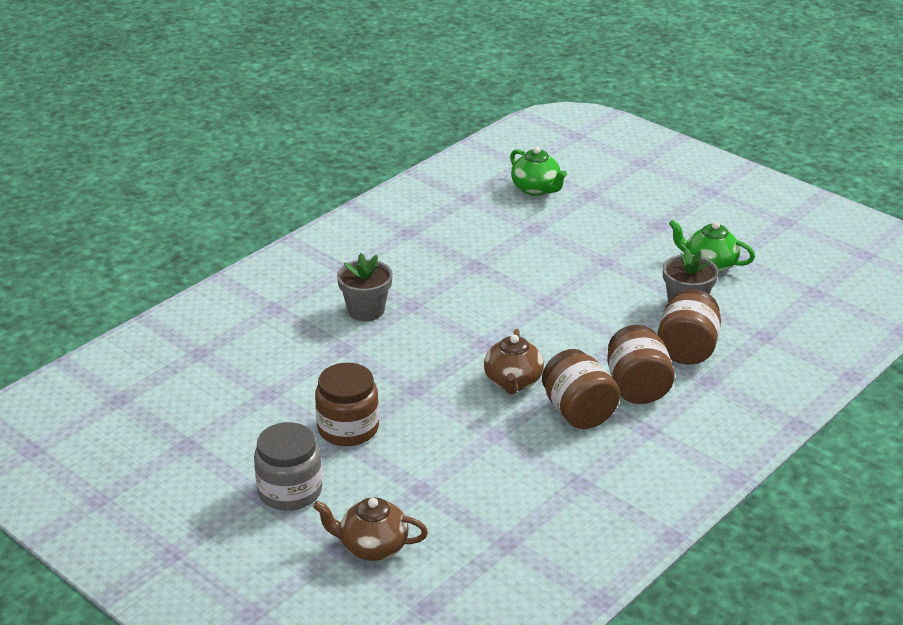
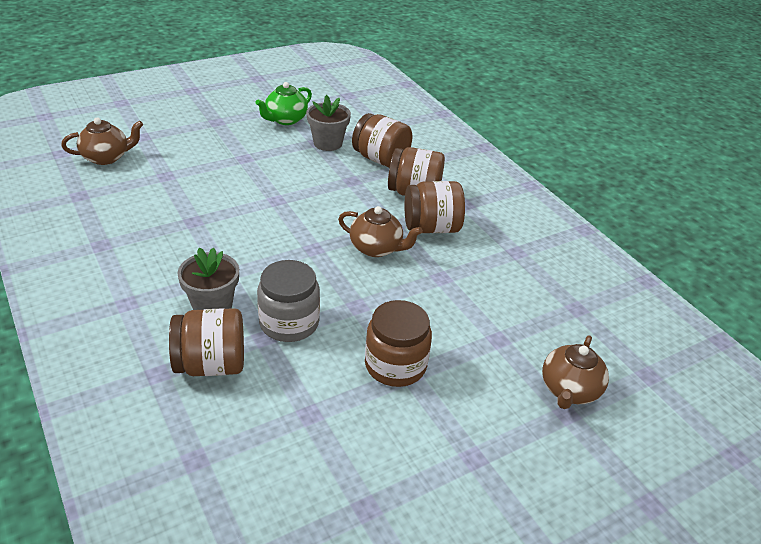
camera: 75 degrees left, 5 degrees up
(290, 491) = (476, 431): grey jar -> grey jar (289, 323)
(297, 330) = (211, 364): none -> brown jar
(536, 189) = (106, 157): green teapot -> brown teapot

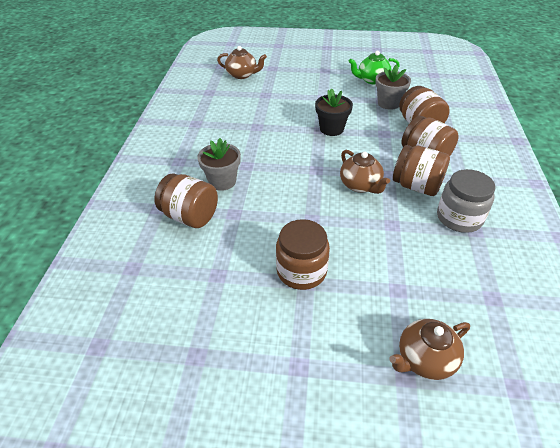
camera: 40 degrees right, 5 degrees up
(289, 194) = (331, 129): none -> black flower pot
(289, 323) = (257, 211): grey jar -> grey jar (459, 218)

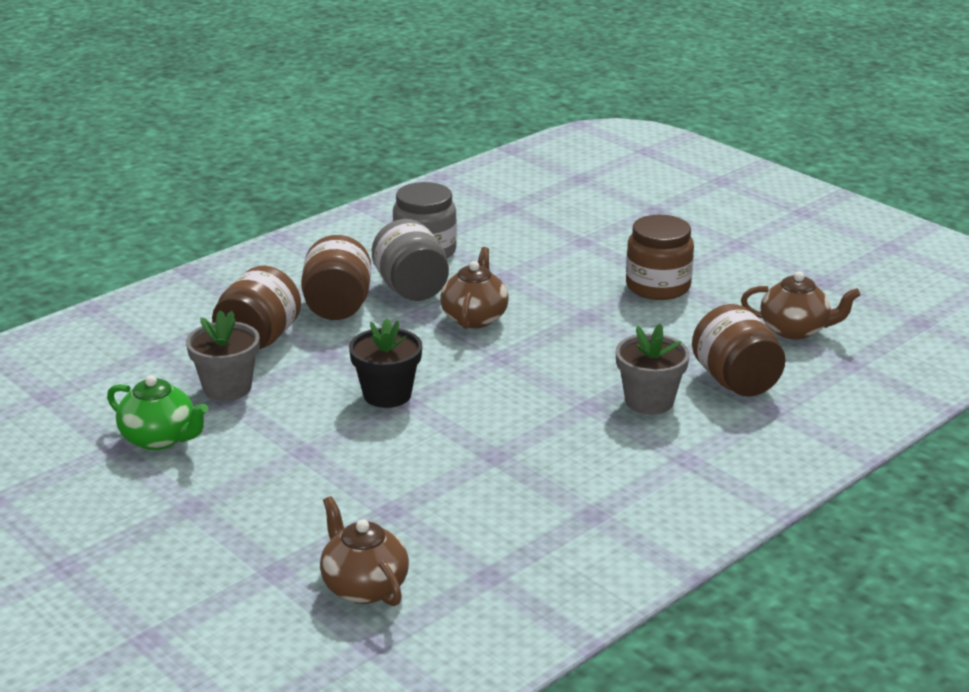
camera: 140 degrees left, 15 degrees down
(416, 186) = (411, 289): brown jar -> grey jar
(424, 359) = (626, 209): brown teapot -> brown teapot (795, 330)

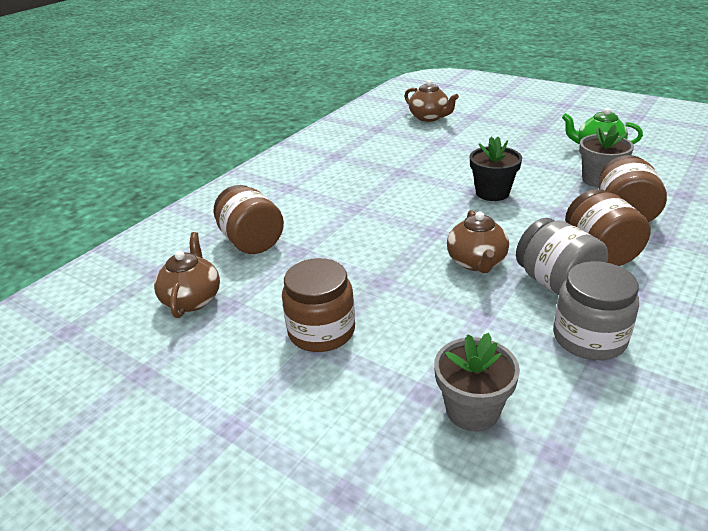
camera: 170 degrees right, 5 degrees up
(649, 401) = (314, 217): grey flower pot -> grey flower pot (472, 410)
(795, 330) = (192, 299): brown teapot -> brown teapot turned 90 degrees clockwise

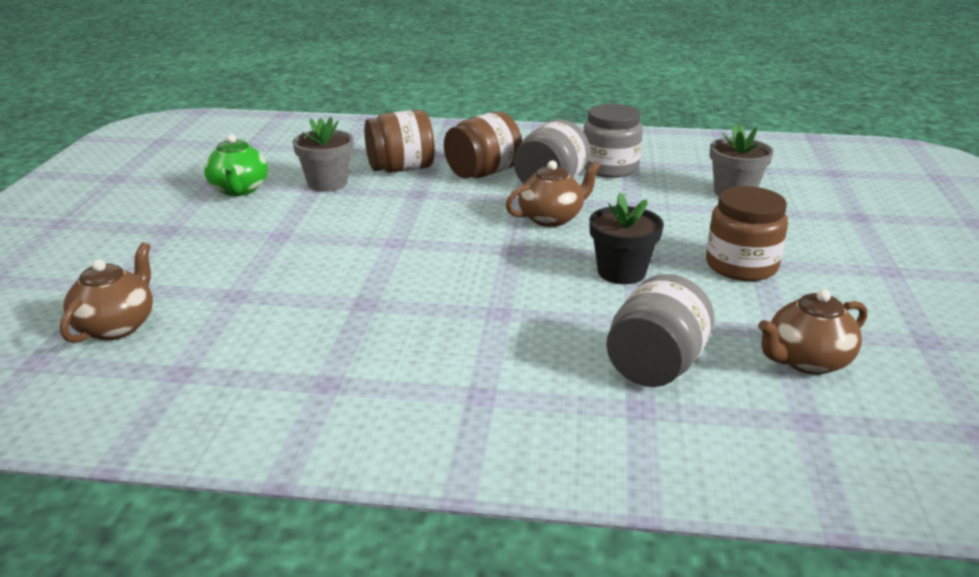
camera: 120 degrees left, 5 degrees down
(251, 241) = (655, 366): brown jar -> grey jar
(492, 193) = (394, 232): black flower pot -> black flower pot (621, 272)

